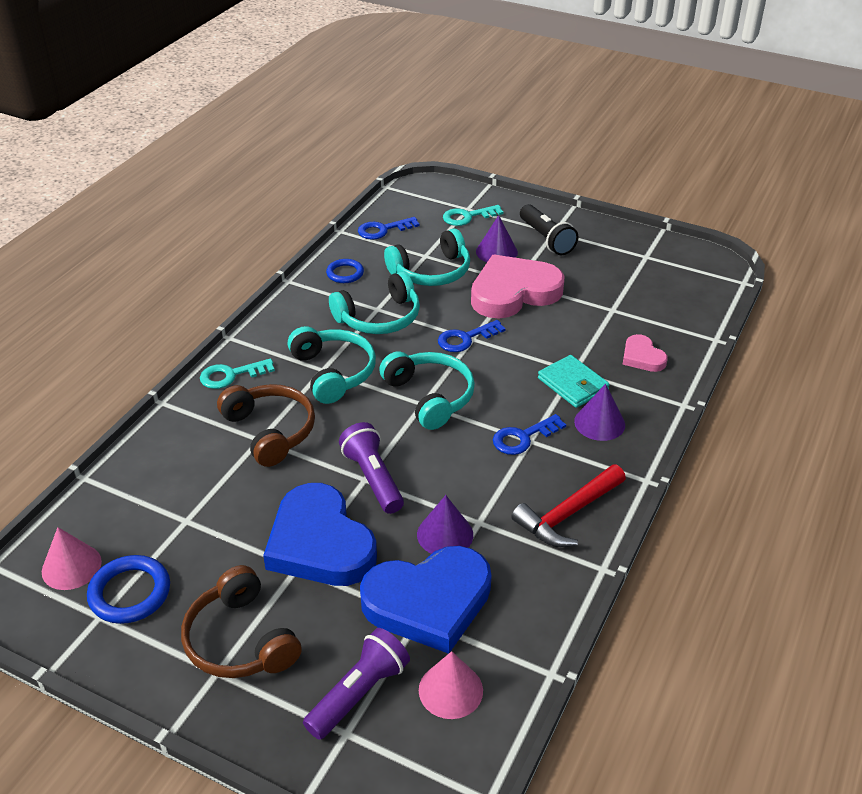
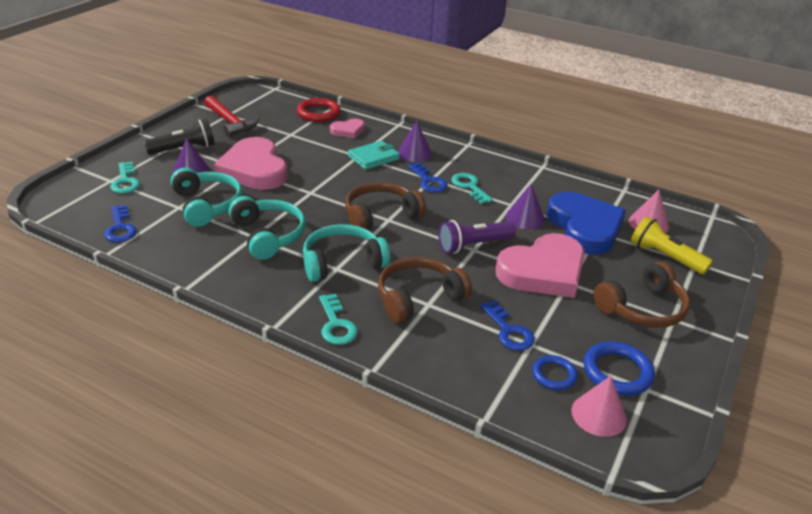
camera: 90 degrees left, 5 degrees down
(320, 543) = (543, 271): blue heart -> pink heart
(345, 273) = (188, 253): blue ring -> blue ring (554, 375)
(359, 693) = (665, 257): purple flashlight -> yellow flashlight
(430, 396) = (380, 215): turquoise headphones -> brown headphones
(465, 339) = (310, 195): blue key -> blue key (509, 331)
(518, 479) = (469, 186): none -> turquoise key
(568, 514) = (500, 172): red hammer -> red hammer (230, 122)
(684, 327) = (318, 113): none -> red ring

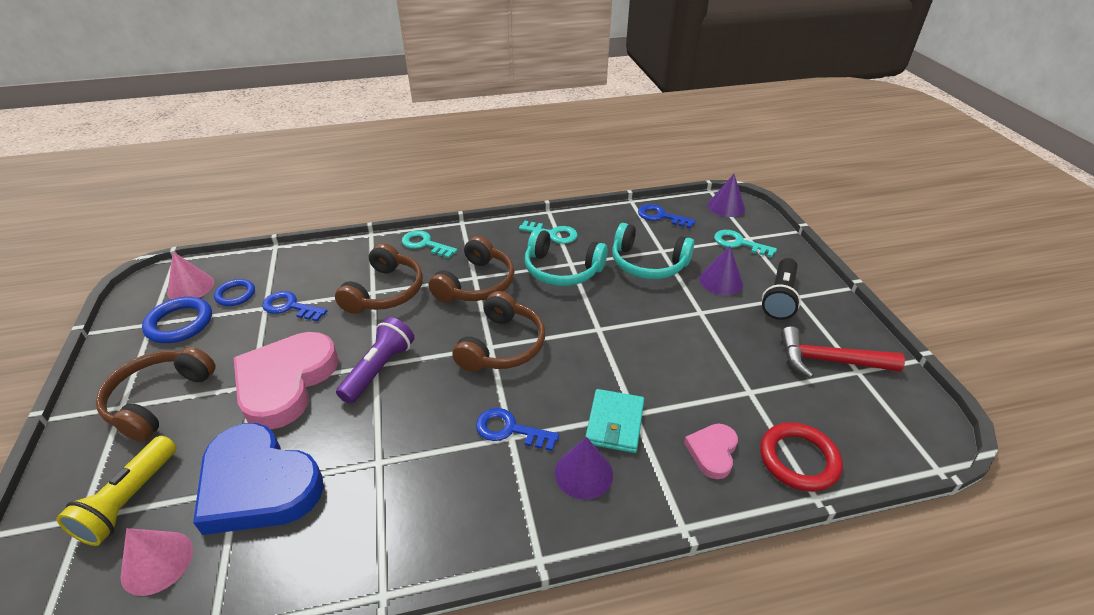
camera: 140 degrees right, 5 degrees up
(254, 169) = (685, 318): pink heart -> none
(342, 262) = (476, 284): turquoise headphones -> brown headphones
(469, 186) = (454, 457): turquoise key -> turquoise key (553, 234)
(525, 218) = (346, 448): purple cone -> purple cone (726, 206)
(665, 257) = (129, 500): yellow flashlight -> yellow flashlight turned 105 degrees clockwise

